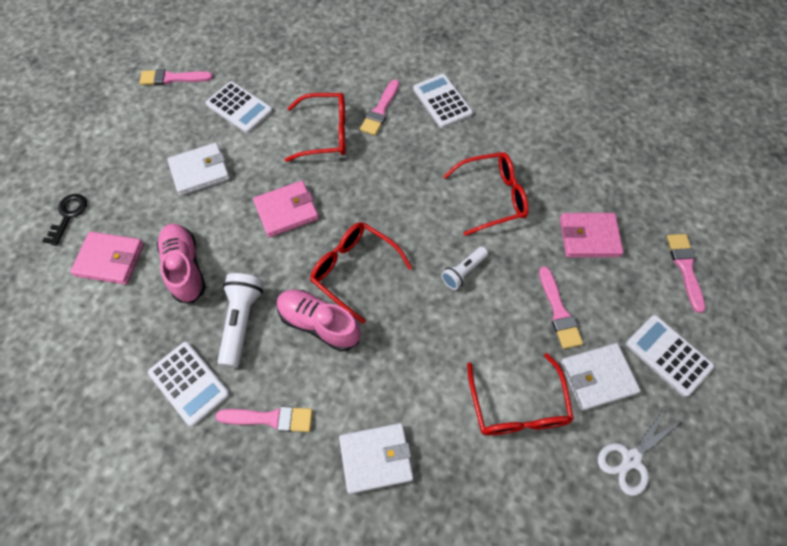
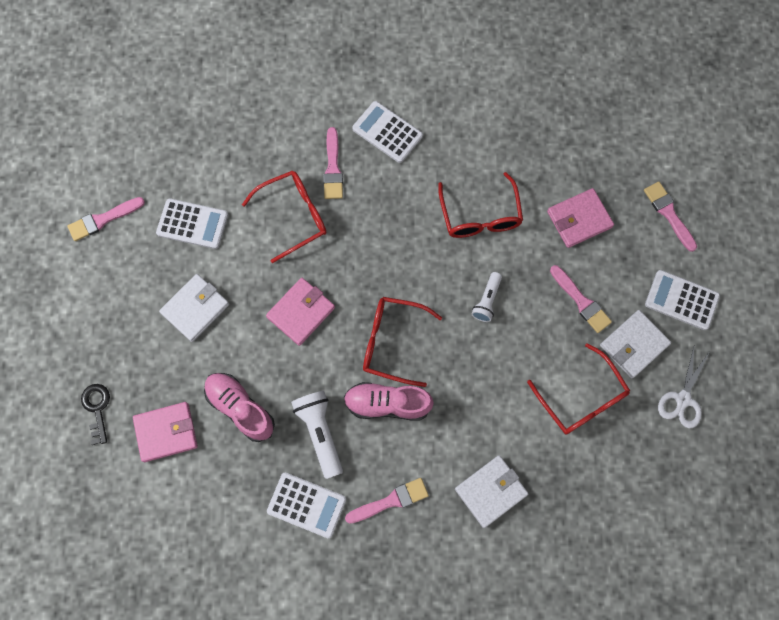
camera: 25 degrees left, 10 degrees up
(493, 197) = (480, 216): red glasses -> red glasses turned 120 degrees clockwise

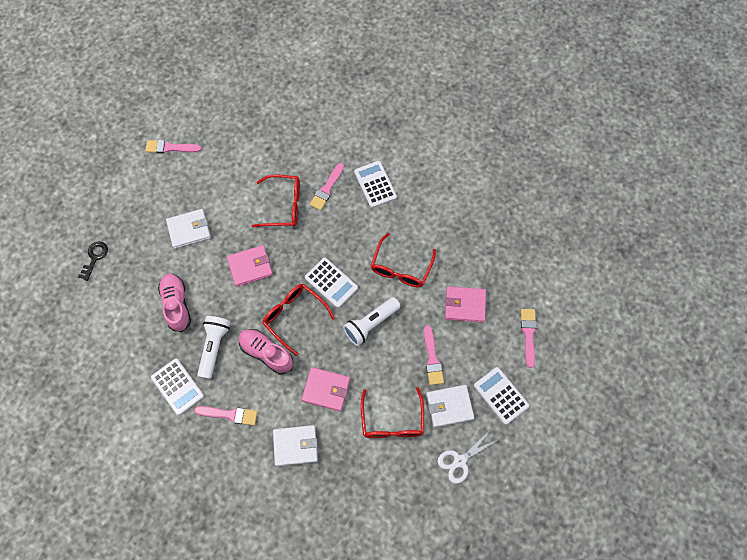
camera: 30 degrees right, 5 degrees down
(166, 432) = (124, 294): pink wallet -> pink wallet (326, 389)
(192, 224) = (220, 178): white calculator -> white calculator (331, 283)
(487, 300) = (371, 324): white flashlight -> white flashlight, size x1.61

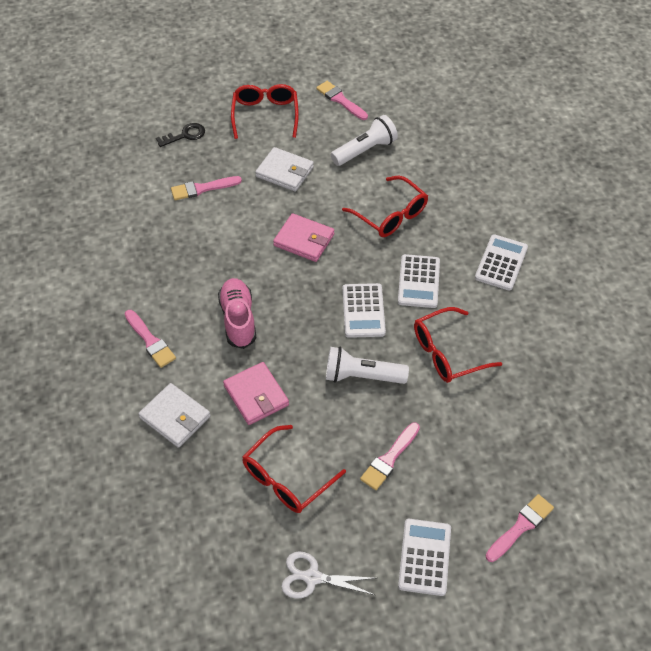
camera: 45 degrees right, 15 degrees down
(176, 304) = (208, 220): pink shoe -> none
(177, 386) = (135, 282): white calculator -> white calculator (418, 281)
(214, 347) = (200, 277): white flashlight -> white flashlight (365, 150)
(294, 316) = (297, 310): red glasses -> red glasses (265, 115)
(327, 189) = (447, 231): pink brush -> pink brush (202, 188)
(449, 406) = (358, 517): white wallet -> none
(465, 305) = (478, 440): pink wallet -> none

